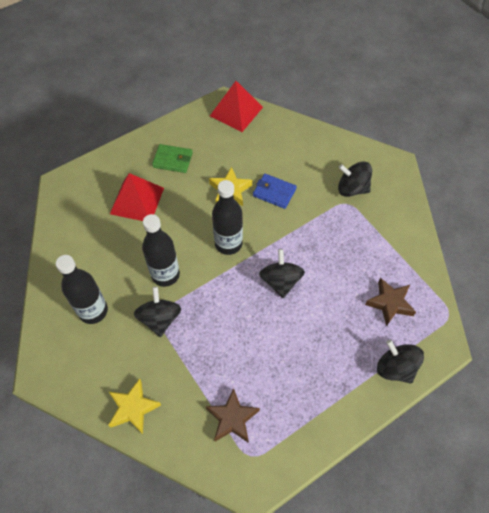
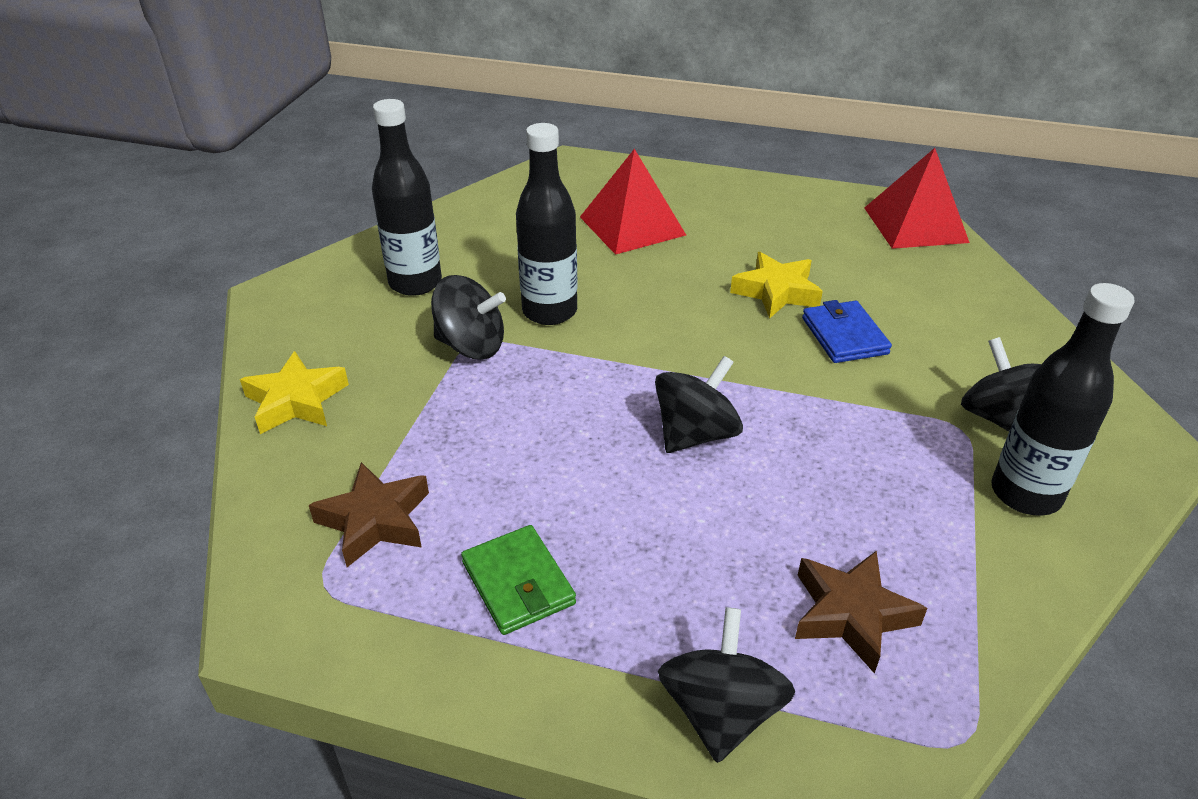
camera: 50 degrees right, 20 degrees down
(160, 319) = (471, 346): black spinning top -> black spinning top turned 60 degrees clockwise
(173, 160) = (741, 218): green wallet -> green wallet (518, 583)
(228, 244) = (683, 341): black bottle -> black bottle (1025, 494)

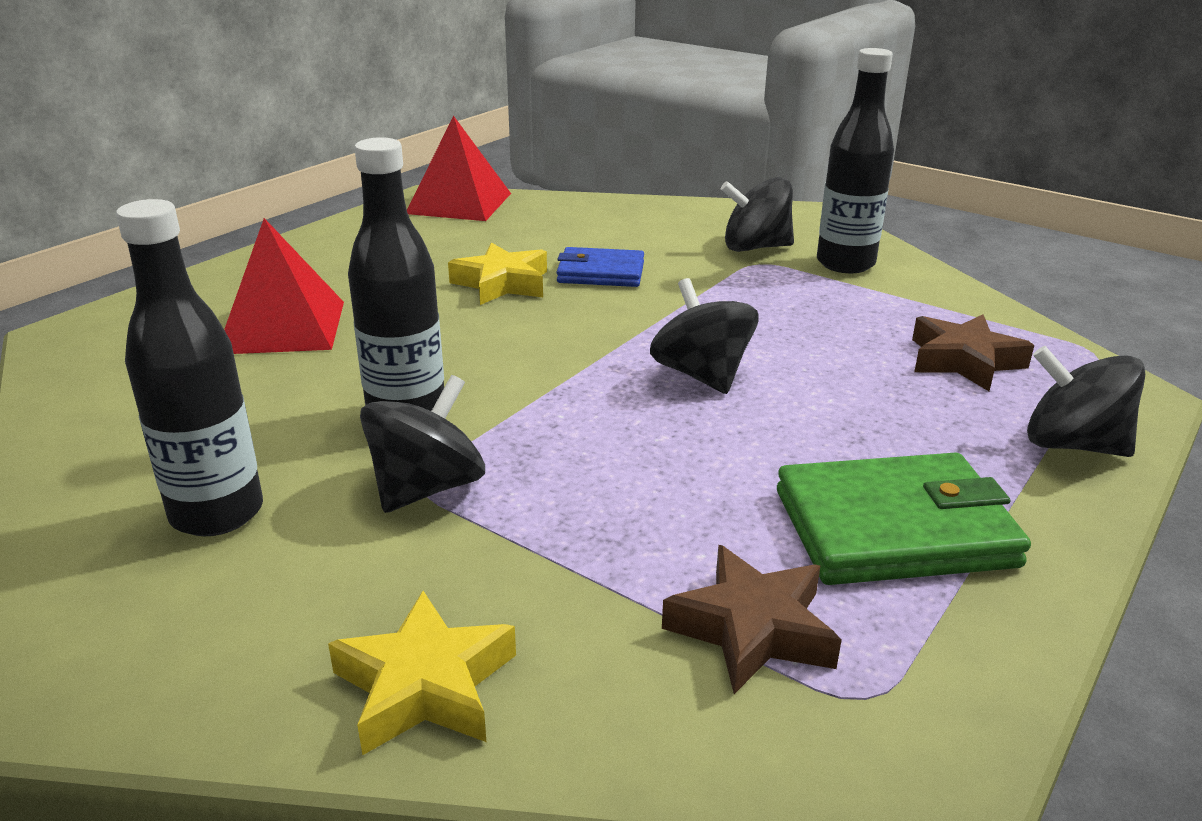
camera: 70 degrees left, 10 degrees down
(518, 583) = (894, 528): green wallet -> green wallet, size x1.60

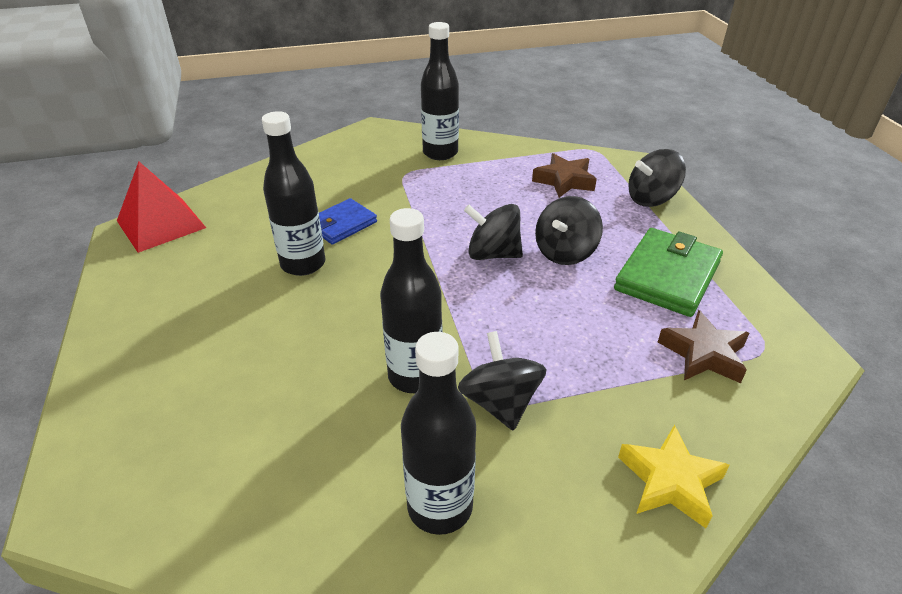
camera: 50 degrees left, 10 degrees up
(283, 327) = (229, 381): red pyramid -> none
(502, 283) = (303, 264): yellow star -> black bottle
(755, 247) = (386, 165): black spinning top -> black spinning top (565, 252)

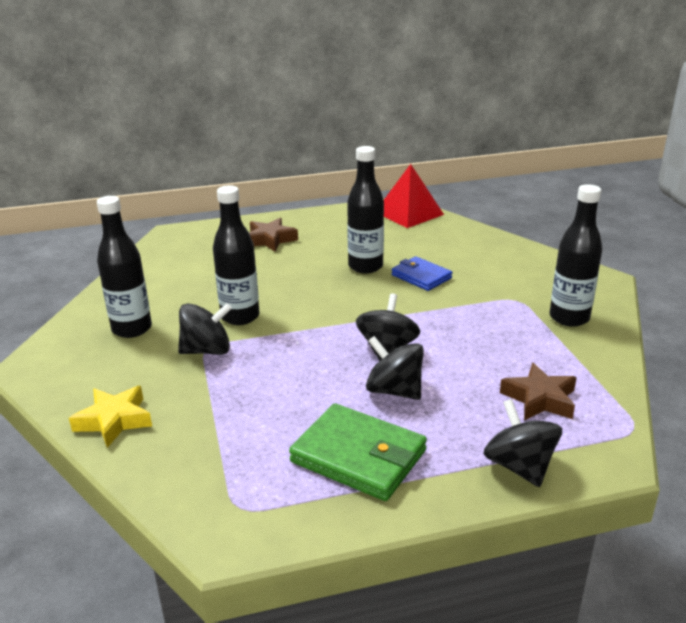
camera: 90 degrees right, 10 degrees down
(703, 354) = (239, 462): brown star -> brown star (270, 240)

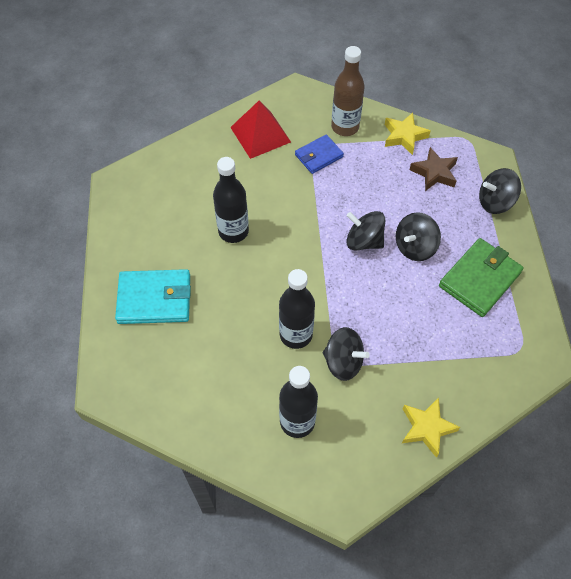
camera: 80 degrees left, 30 degrees up
(207, 350) = (343, 362): black spinning top -> black spinning top turned 120 degrees clockwise
(270, 240) = (154, 299): brown star -> turquoise wallet
(409, 213) = (137, 178): red pyramid -> red pyramid (260, 134)
(421, 276) = (262, 197): blue wallet -> blue wallet (319, 156)
(569, 318) = (345, 127): black bottle -> brown bottle
(591, 366) = (404, 136): none -> yellow star

